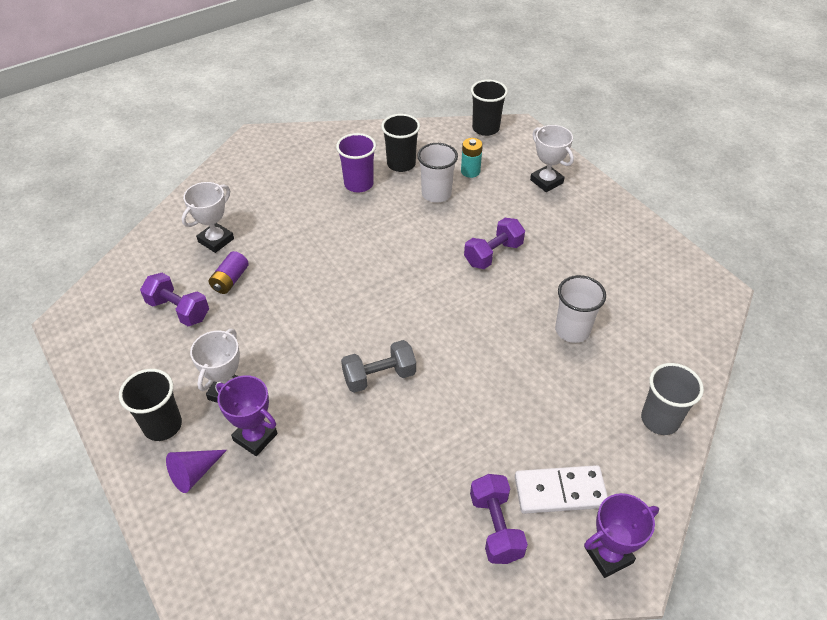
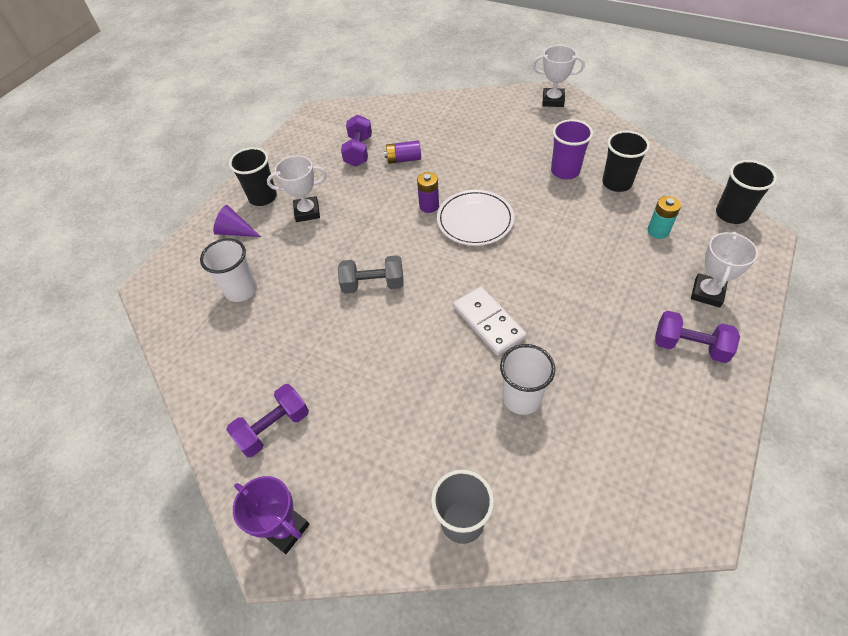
camera: 65 degrees right, 5 degrees up
(216, 240) = (434, 132): white trophy -> white trophy (553, 100)
(255, 437) = (278, 245): purple trophy -> none
(314, 290) = (429, 206): none -> purple battery
(363, 268) = (475, 220): none -> white plate
(379, 376) = (373, 284): grey dumbbell -> grey dumbbell turned 45 degrees counterclockwise
(436, 194) = (603, 222): white cup -> white cup (241, 290)
(493, 254) = (566, 295): purple dumbbell -> purple dumbbell (689, 346)
(560, 492) = (331, 462): white domino -> white domino (488, 322)

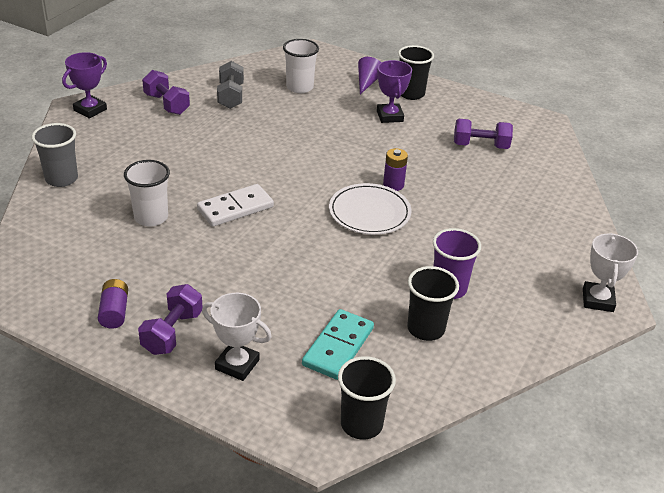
camera: 85 degrees right, 15 degrees down
(307, 212) = (389, 116): white trophy -> purple trophy
(373, 284) = (293, 149): grey dumbbell -> grey dumbbell (231, 96)
(403, 159) = (468, 173): purple battery -> purple battery (114, 312)
(658, 231) = (338, 347): turquoise battery -> turquoise domino

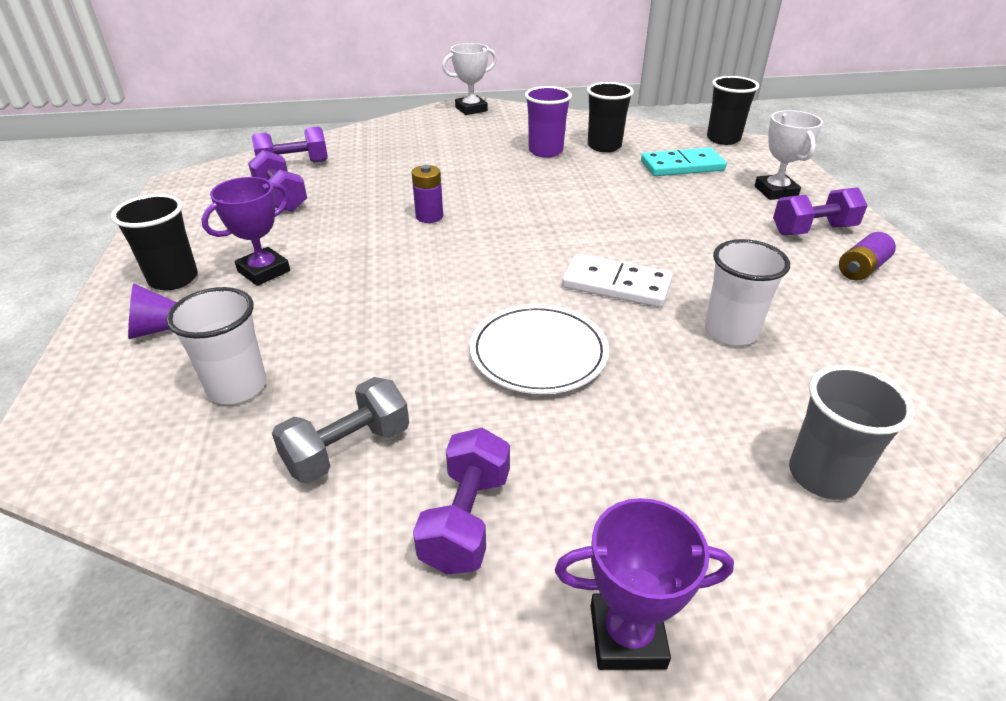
camera: 125 degrees left, 0 degrees up
(369, 212) = (498, 211): white plate -> white plate (538, 353)
(536, 166) = (294, 165): none -> purple dumbbell

